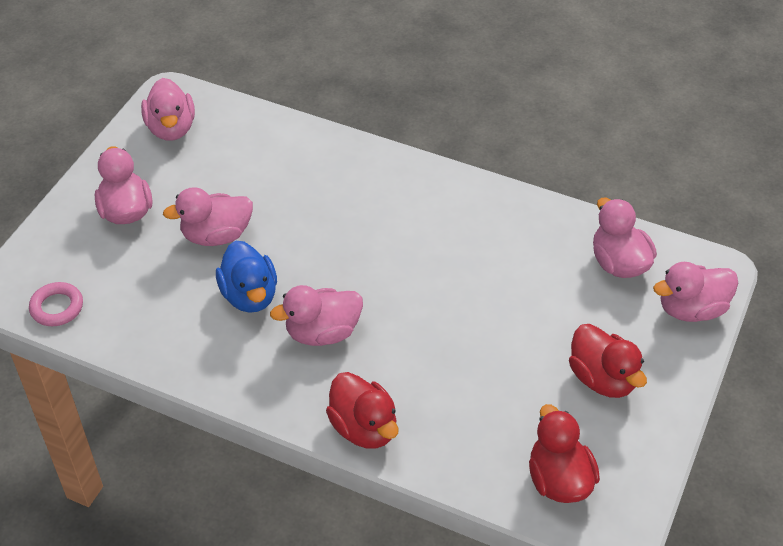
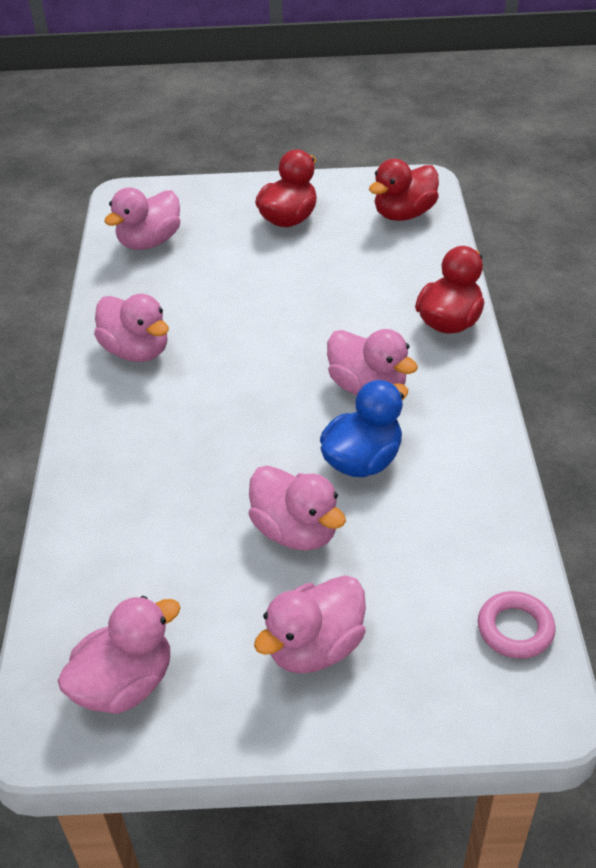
camera: 115 degrees left, 5 degrees down
(691, 309) = (180, 196): pink duck -> pink duck (136, 351)

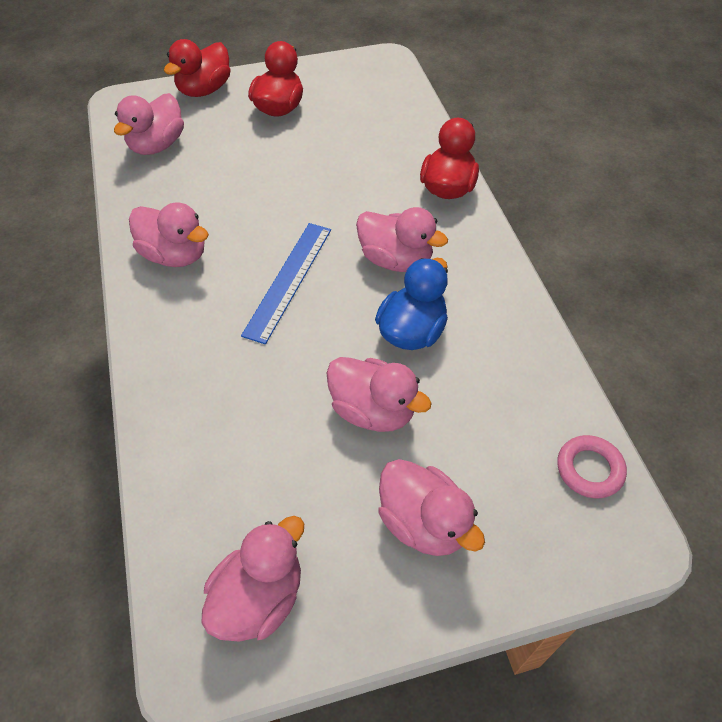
camera: 15 degrees left, 10 degrees up
(246, 391) = (288, 280): none -> blue ruler
(315, 647) = (423, 523): pink duck -> pink duck turned 75 degrees counterclockwise
(404, 214) = (379, 92): red duck -> red duck (204, 90)

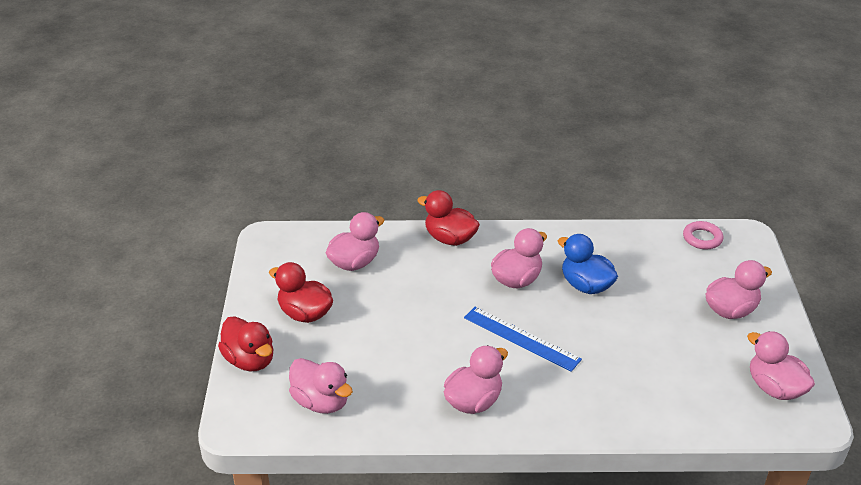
camera: 75 degrees left, 15 degrees down
(373, 410) = (648, 316): pink duck -> pink duck (354, 262)

